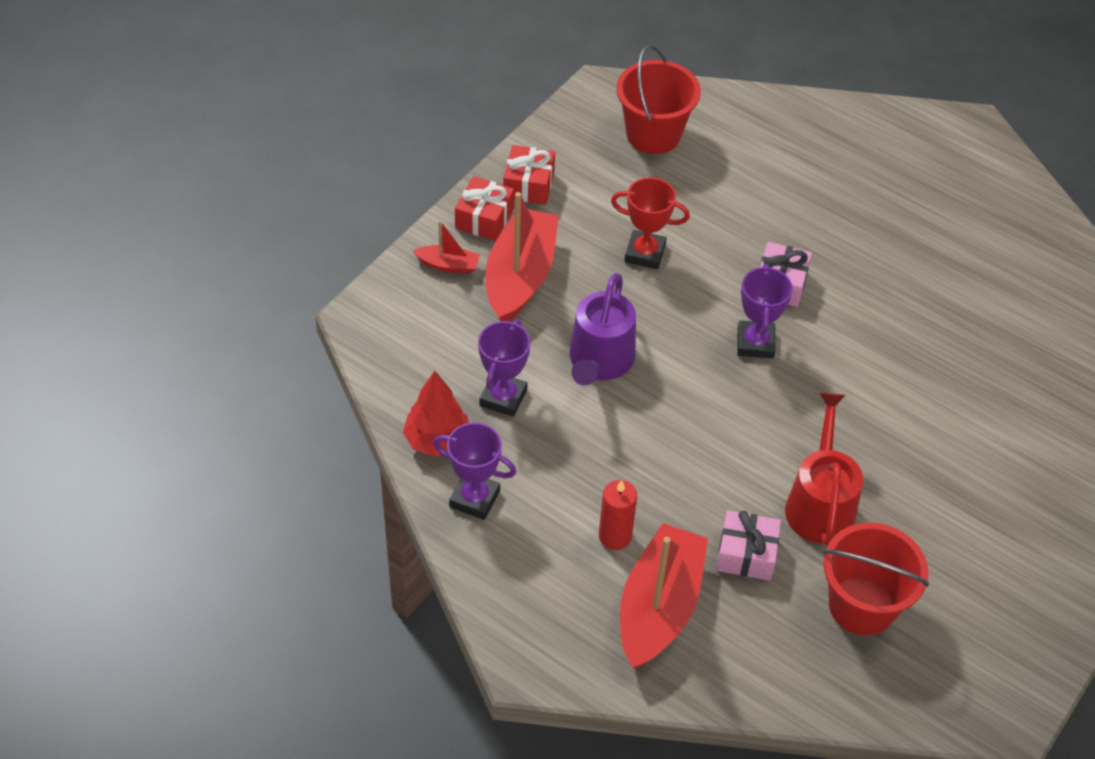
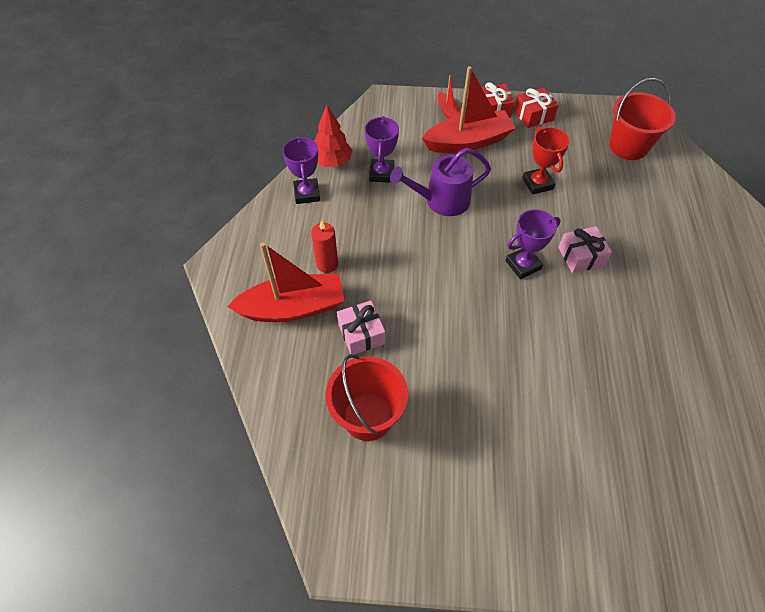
camera: 60 degrees right, 5 degrees up
(503, 397) = (381, 173): purple trophy -> purple trophy turned 75 degrees counterclockwise
(820, 504) = (429, 356): red watering can -> none

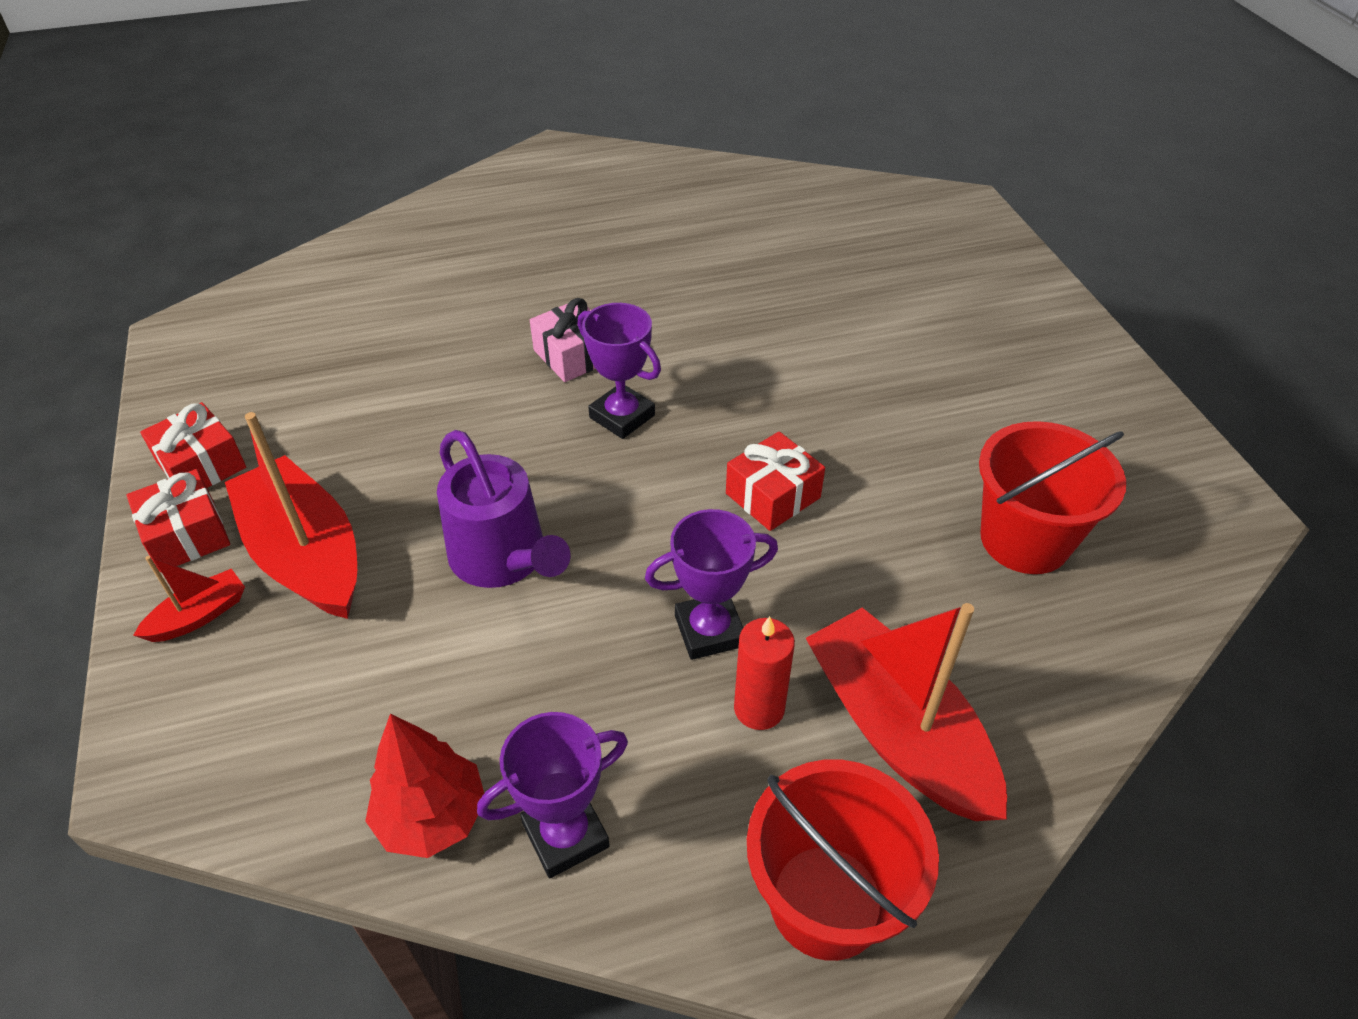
camera: 110 degrees left, 10 degrees down
(361, 333) = (884, 595): pink gift -> none
(381, 173) = (449, 691): purple trophy -> purple trophy (709, 631)
(442, 311) = (773, 496): none -> red gift
(537, 183) = (414, 428): red trophy -> none
(628, 146) = (285, 330): red bucket -> red bucket (826, 901)

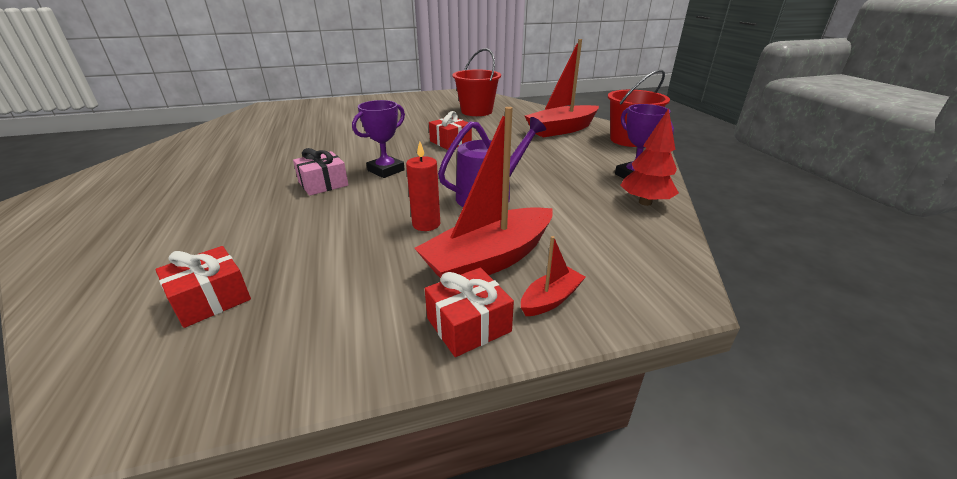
camera: 90 degrees left, 15 degrees down
(199, 616) = (551, 299): red boat -> red boat turned 90 degrees clockwise
(201, 465) = (379, 335): red gift -> red gift (211, 299)
(709, 631) = (526, 153): purple trophy -> none
(759, 708) = (561, 146): red candle -> red candle (426, 224)

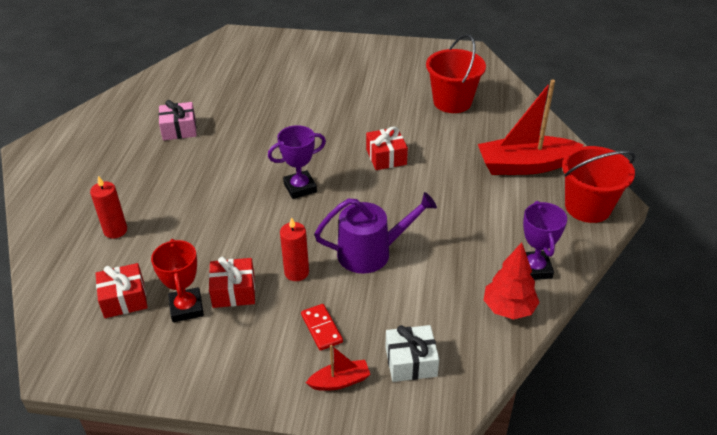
camera: 25 degrees right, 10 degrees up
(177, 239) = (115, 230): none -> red candle
(309, 285) = (186, 308): none -> red trophy
(323, 184) = (239, 192): pink gift -> pink gift (179, 129)
(468, 325) = (271, 381): red gift -> red gift (234, 291)
(489, 260) = (321, 328): red boat -> red domino
(606, 260) = (411, 362): none -> white gift

